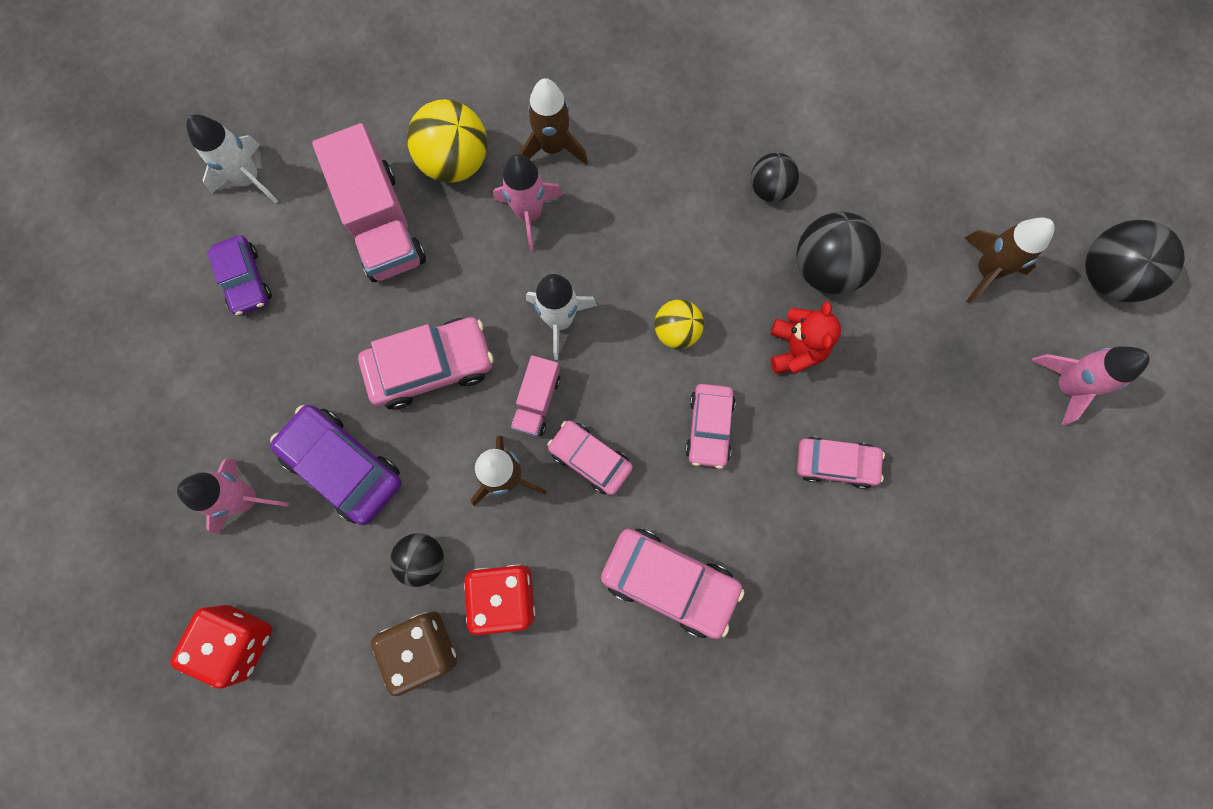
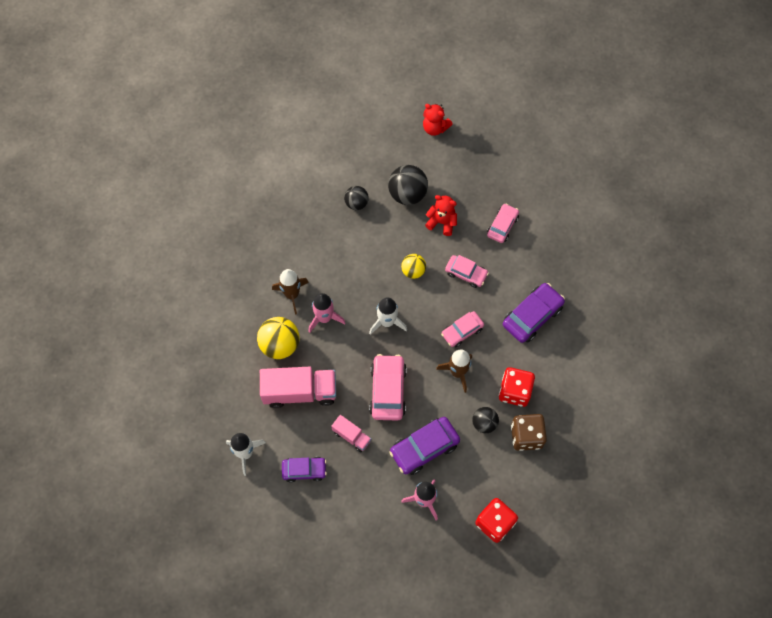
camera: 70 degrees left, 10 degrees down
(537, 401) = (424, 346): pink truck -> pink truck (351, 436)
(669, 582) = (532, 316): pink car -> purple car
(986, 270) = (435, 128): brown rocket -> red teddy bear
(1066, 385) = (500, 119): pink rocket -> none
(1107, 276) = (457, 81): black ball -> none

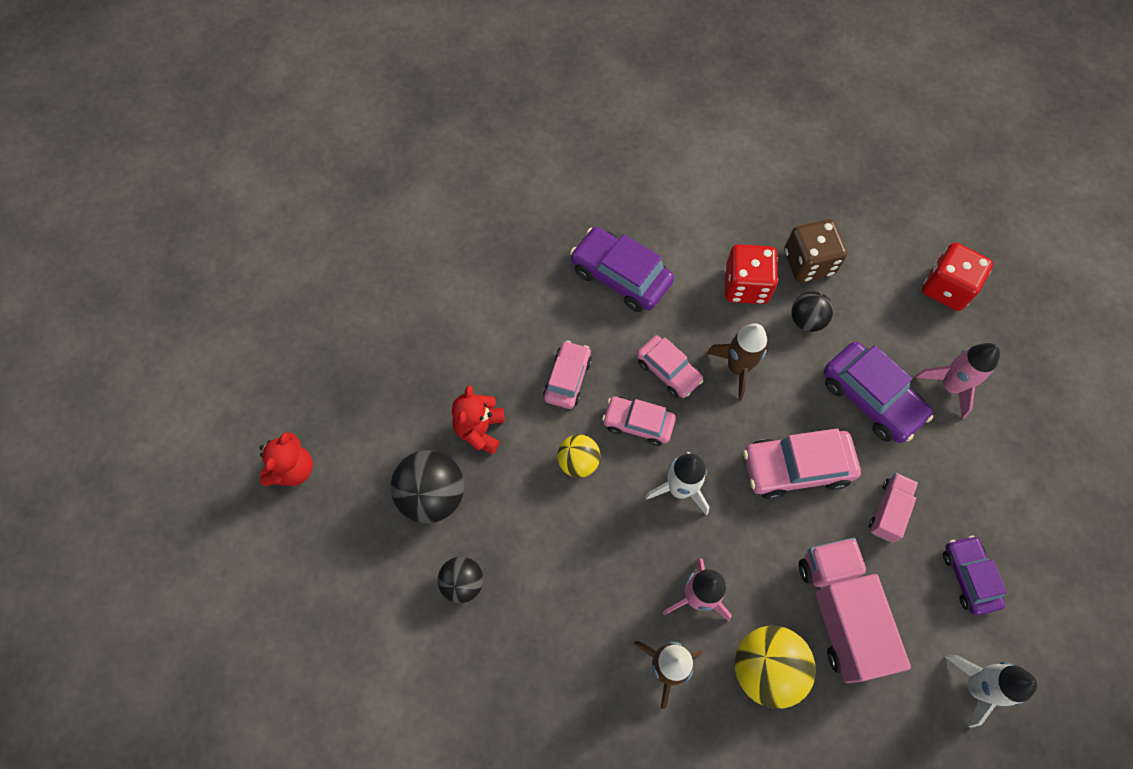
camera: 100 degrees left, 0 degrees up
(502, 226) = (473, 336): pink car -> pink car (638, 423)

